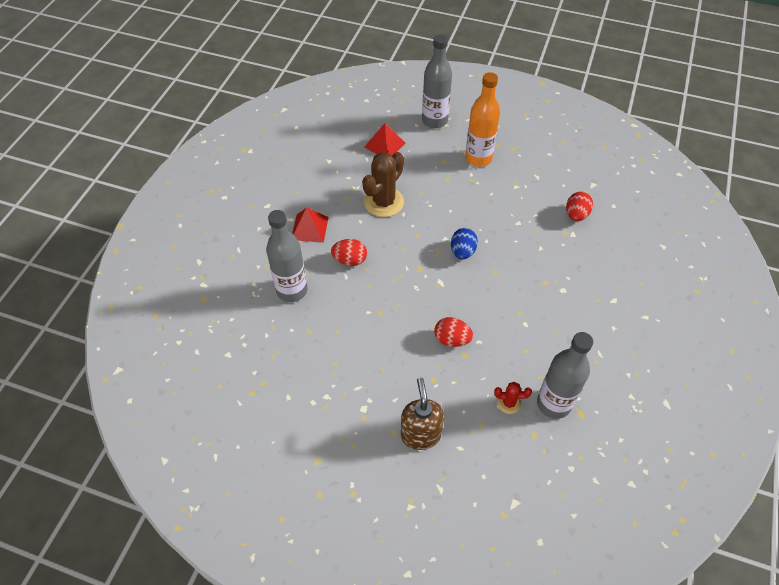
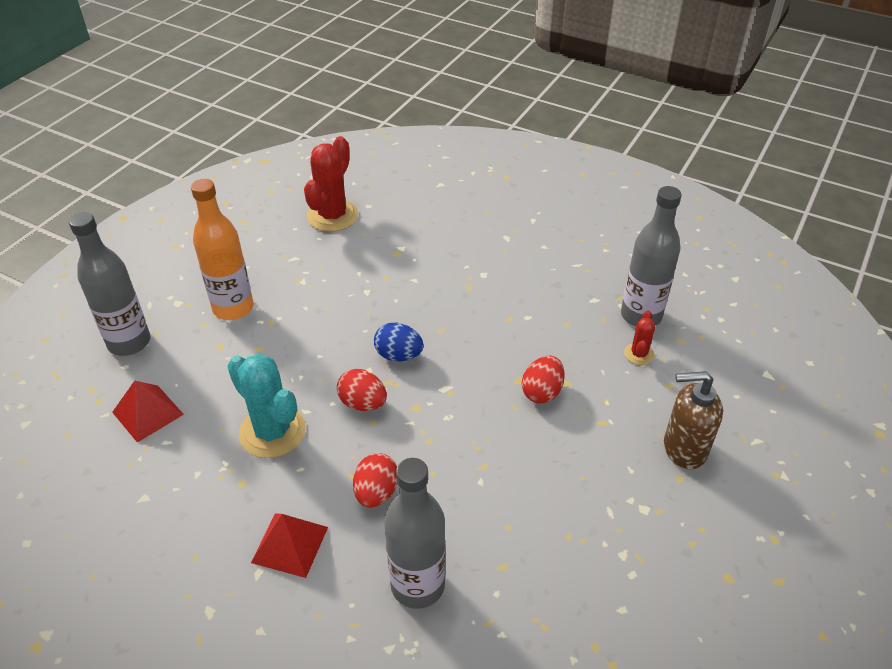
camera: 80 degrees left, 10 degrees down
(384, 202) = (272, 432): brown cactus -> turquoise cactus
(576, 215) = (372, 238): red egg -> red egg (363, 403)
(591, 187) = (332, 216): none -> red cactus

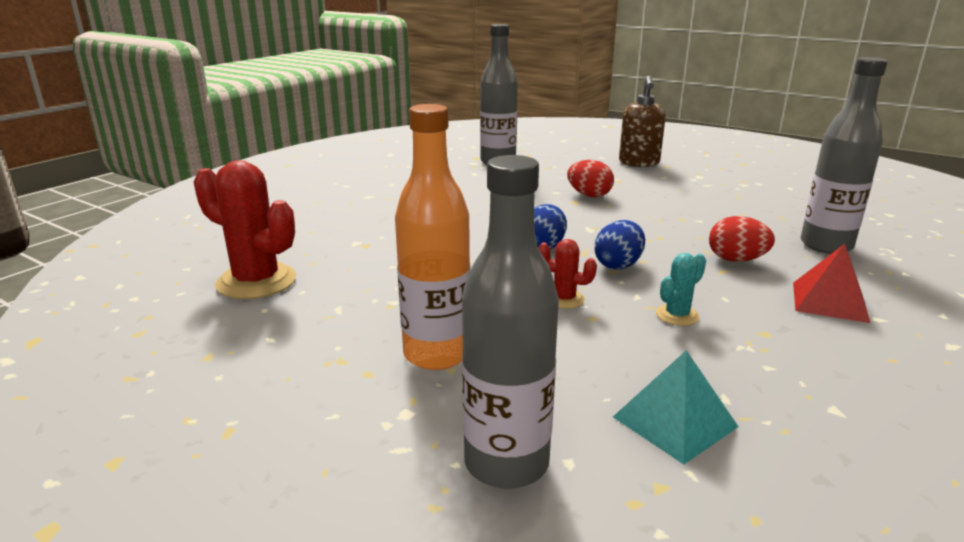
camera: 85 degrees left, 20 degrees down
(148, 413) = (674, 421): red pyramid -> turquoise pyramid
(272, 432) = (677, 315): turquoise cactus -> turquoise cactus, size x0.50
(363, 403) = (618, 265): red egg -> blue egg
(639, 354) = (542, 166): red cactus -> red cactus (564, 299)

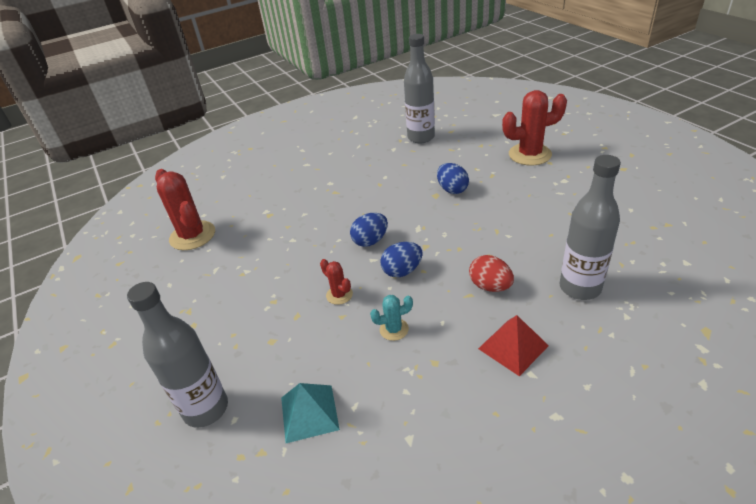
camera: 30 degrees right, 15 degrees up
(437, 354) = (235, 321): orange bottle -> none
(589, 195) = (452, 189): red egg -> blue egg
(639, 163) = (529, 154): brown soap dispenser -> red cactus

